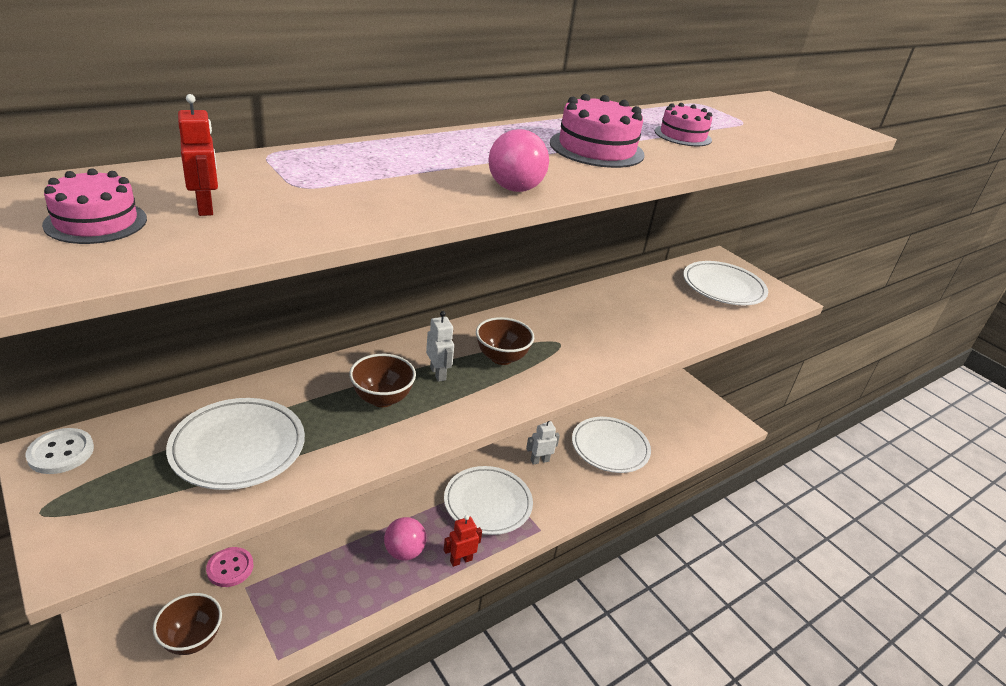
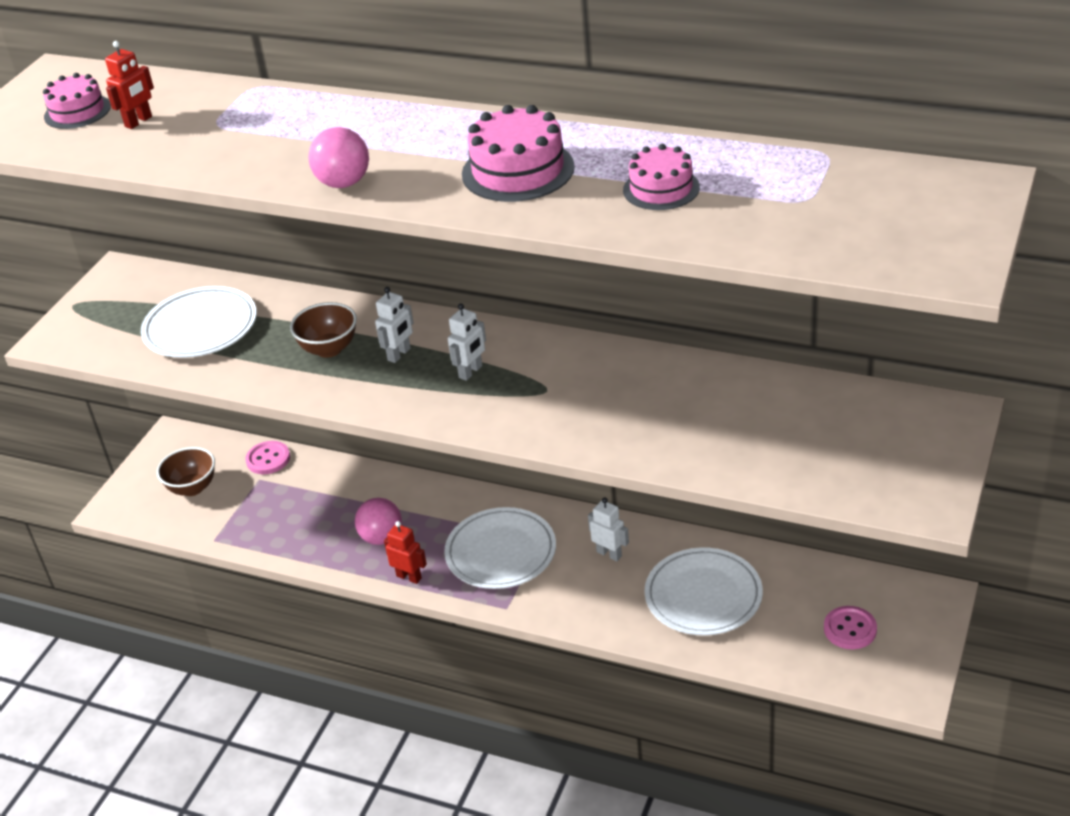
camera: 65 degrees right, 5 degrees up
(61, 452) = (125, 274): white button -> none
(501, 358) = (471, 372): brown bowl -> white robot
(679, 417) = (850, 629): none -> pink button
(723, 287) = (868, 445): white plate -> none

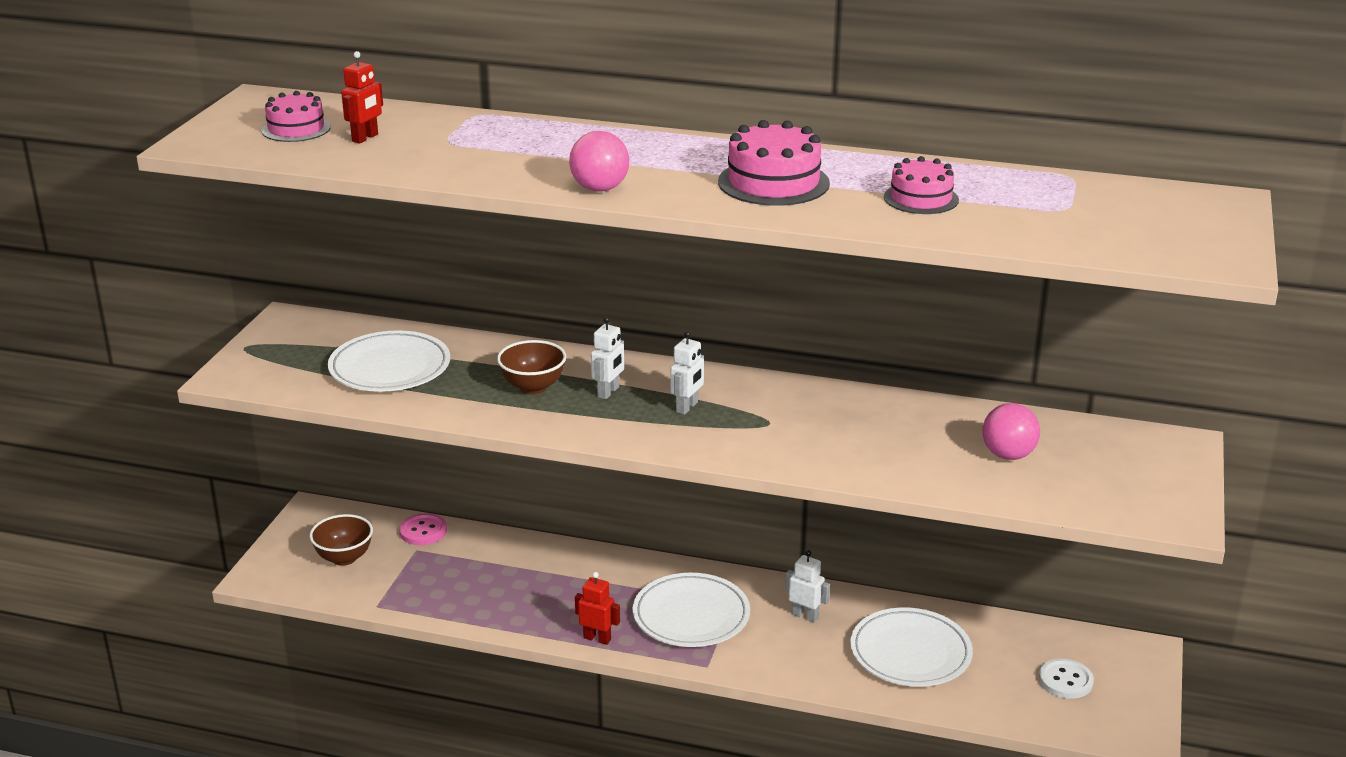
camera: 10 degrees left, 10 degrees down
(382, 537) = (561, 603): pink ball -> pink ball (1008, 455)
(850, 629) = (1065, 680): pink button -> white button

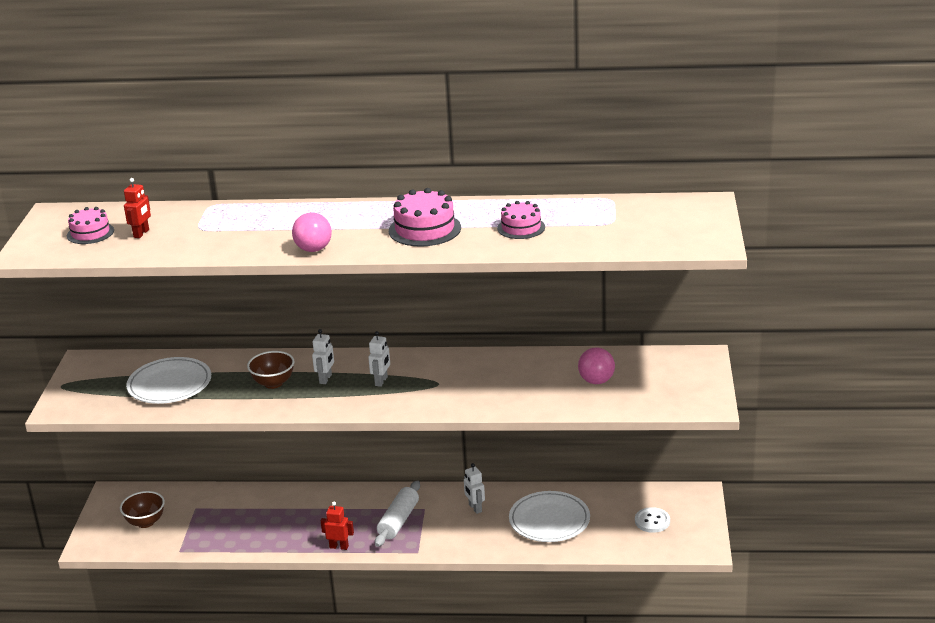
camera: 10 degrees left, 0 degrees up
(423, 531) = (196, 494): pink button -> none
(691, 615) = (398, 521): white plate -> white rolling pin
(805, 616) = (475, 508): white robot -> white robot turned 135 degrees counterclockwise

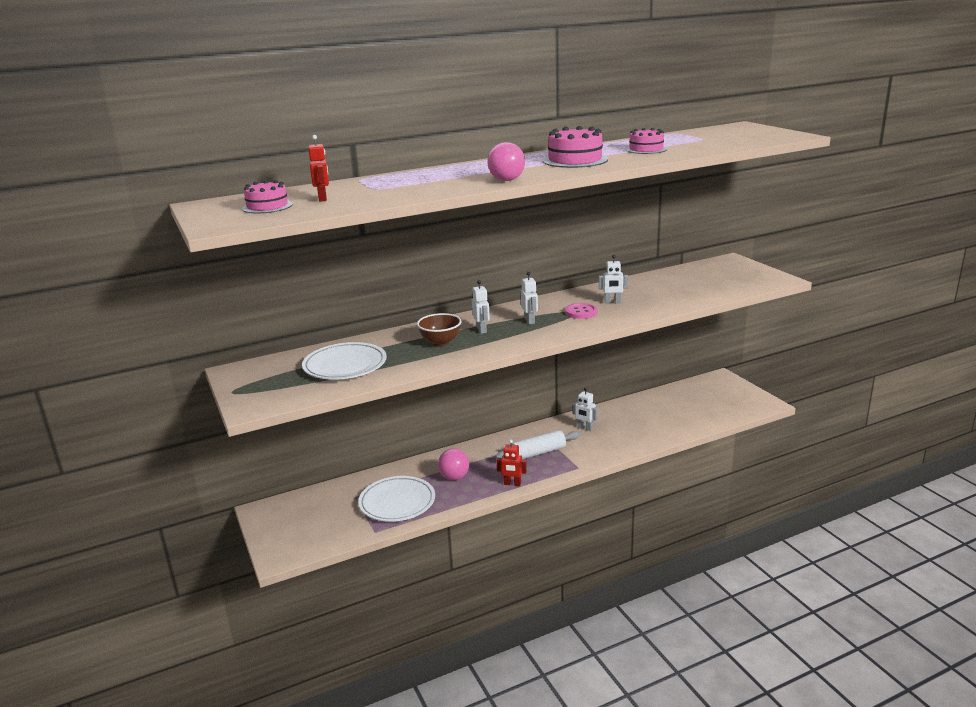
camera: 30 degrees left, 5 degrees down
(145, 522) = (318, 521): brown bowl -> none
(339, 547) = (512, 484): red robot -> red robot turned 150 degrees counterclockwise
(398, 521) = (538, 453): white rolling pin -> white rolling pin turned 75 degrees clockwise
(442, 386) = (581, 312): none -> pink button
(489, 382) = (612, 302): none -> white robot
(549, 520) = (647, 419): white plate -> white plate (397, 502)
(596, 381) = (686, 285): pink ball -> pink ball (454, 477)
(652, 521) = (714, 400): white button -> none

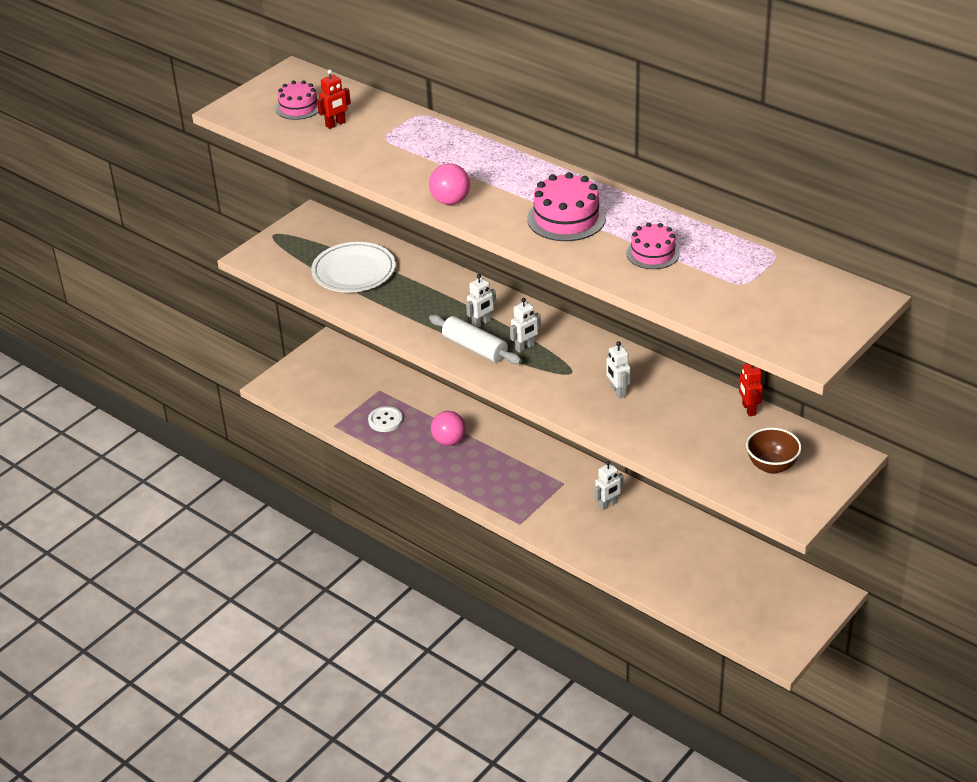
camera: 65 degrees right, 15 degrees up
(397, 502) = (385, 420): white plate -> white button
(440, 342) = (435, 308): brown bowl -> brown bowl (771, 466)
(512, 484) = (460, 485): red robot -> red robot (748, 409)
(538, 453) = (531, 485): white rolling pin -> white rolling pin (475, 348)
(581, 312) = (572, 376): pink button -> none
(585, 428) = (608, 505): white robot -> white robot turned 135 degrees counterclockwise

